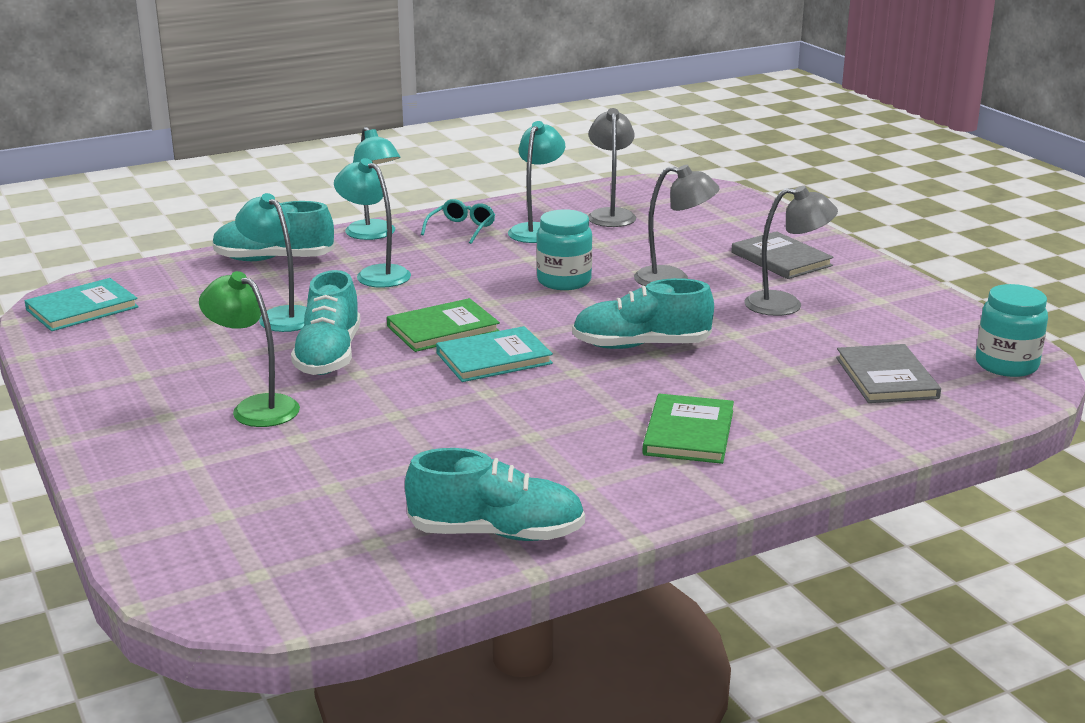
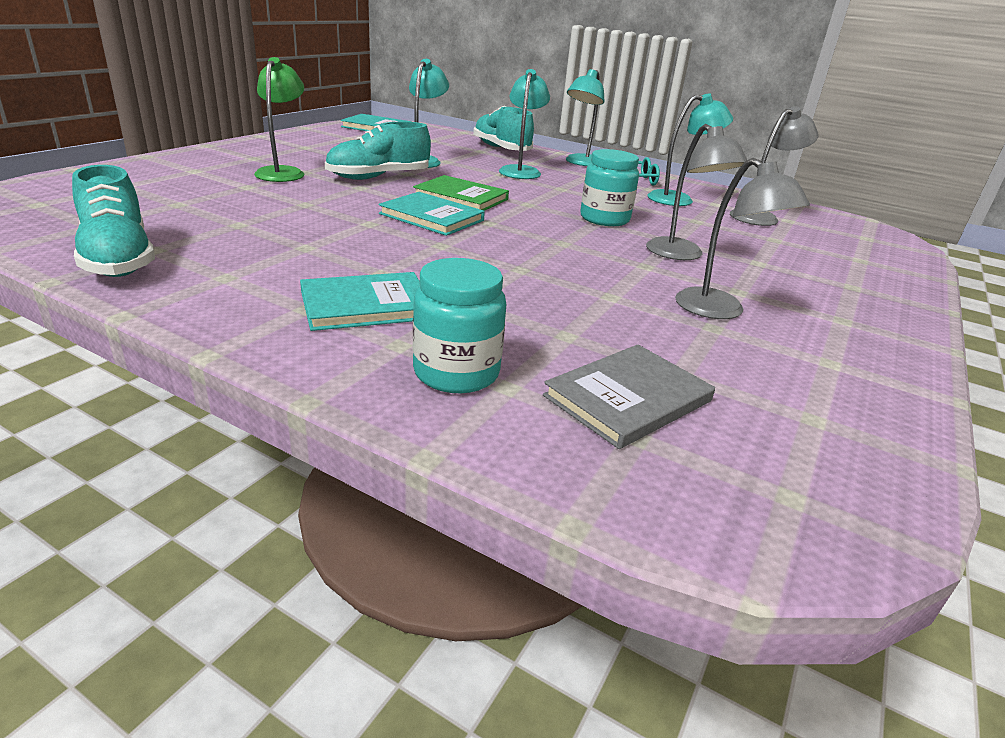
camera: 55 degrees right, 5 degrees up
(641, 346) = (525, 261): turquoise shoe -> none
(688, 433) = (366, 305): green book -> turquoise book
(781, 259) = (821, 294): grey book -> none
(1006, 365) = (809, 497): turquoise jar -> turquoise jar (456, 373)

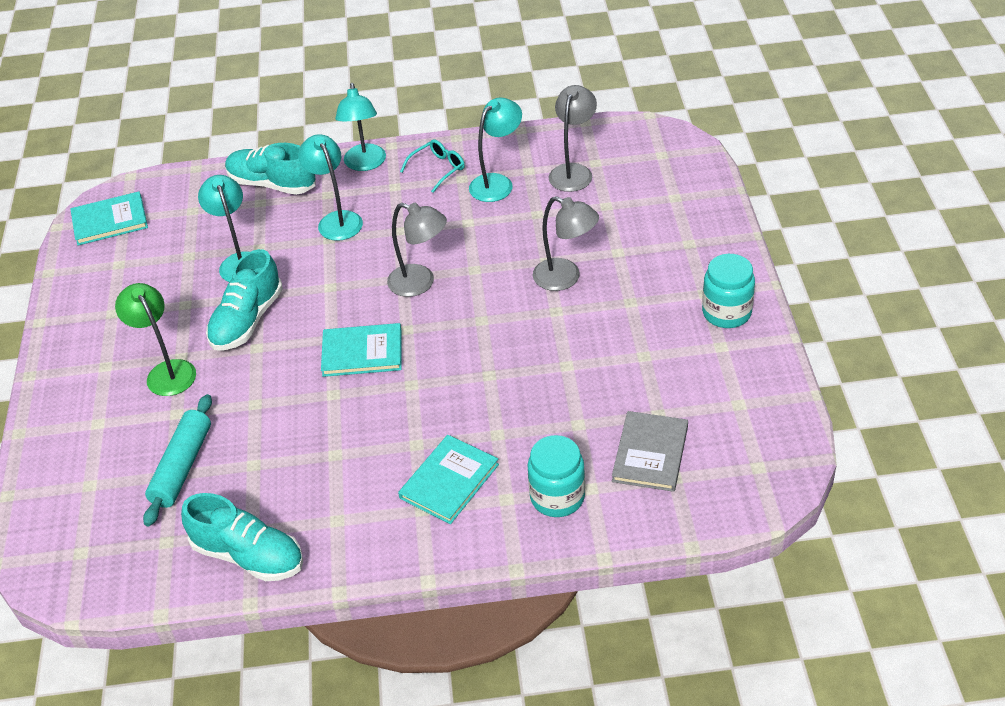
camera: 30 degrees left, 15 degrees up
(192, 204) = (182, 467): none -> turquoise rolling pin
(461, 197) = (346, 305): green book -> none
(604, 219) = (475, 261): turquoise jar -> turquoise jar (726, 313)
(720, 311) = (636, 335): grey lamp -> grey lamp (420, 283)

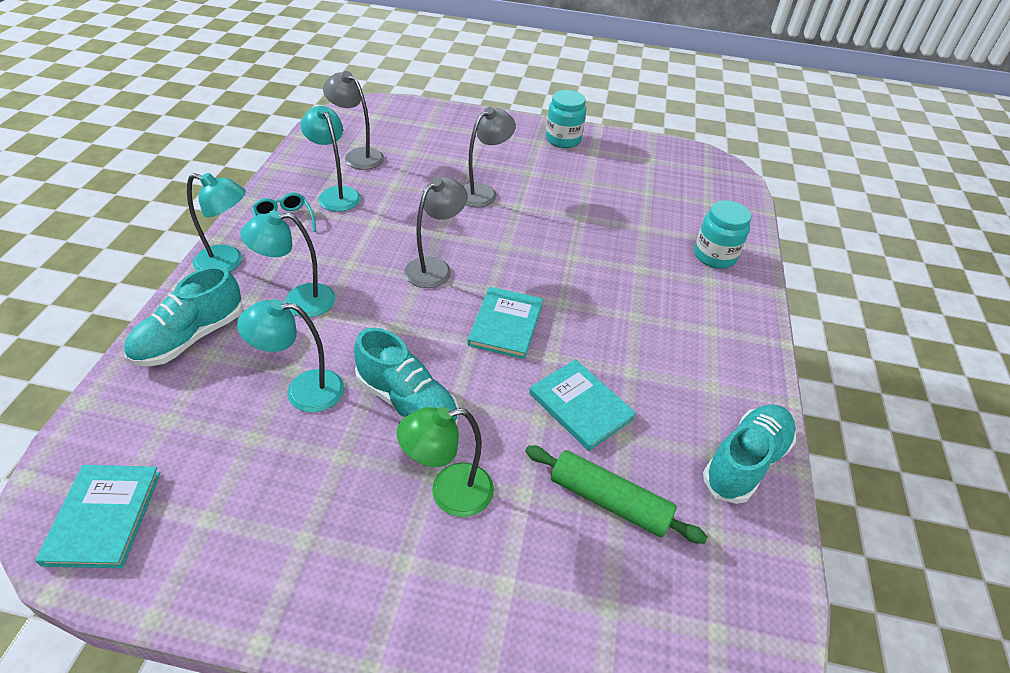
camera: 80 degrees left, 0 degrees up
(182, 467) = (609, 501): turquoise rolling pin -> green rolling pin
(449, 481) = (684, 307): turquoise book -> turquoise book (580, 406)
(650, 453) = (684, 205): grey book -> none

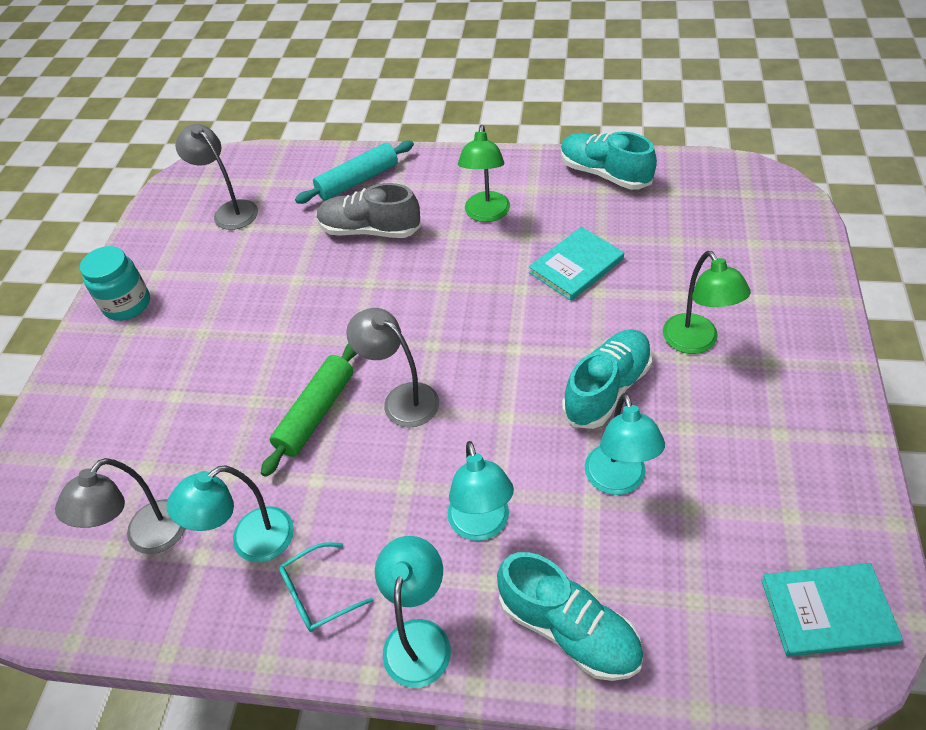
camera: 85 degrees left, 5 degrees up
(483, 192) = (247, 373): grey lamp -> grey lamp (230, 211)
(505, 324) = (484, 326): turquoise book -> none
(609, 501) = (667, 245): green rolling pin -> green rolling pin (316, 413)
(641, 260) = (370, 230): none -> grey shoe
(666, 343) = (486, 214): none -> green lamp
(714, 256) = (358, 181): turquoise jar -> turquoise rolling pin

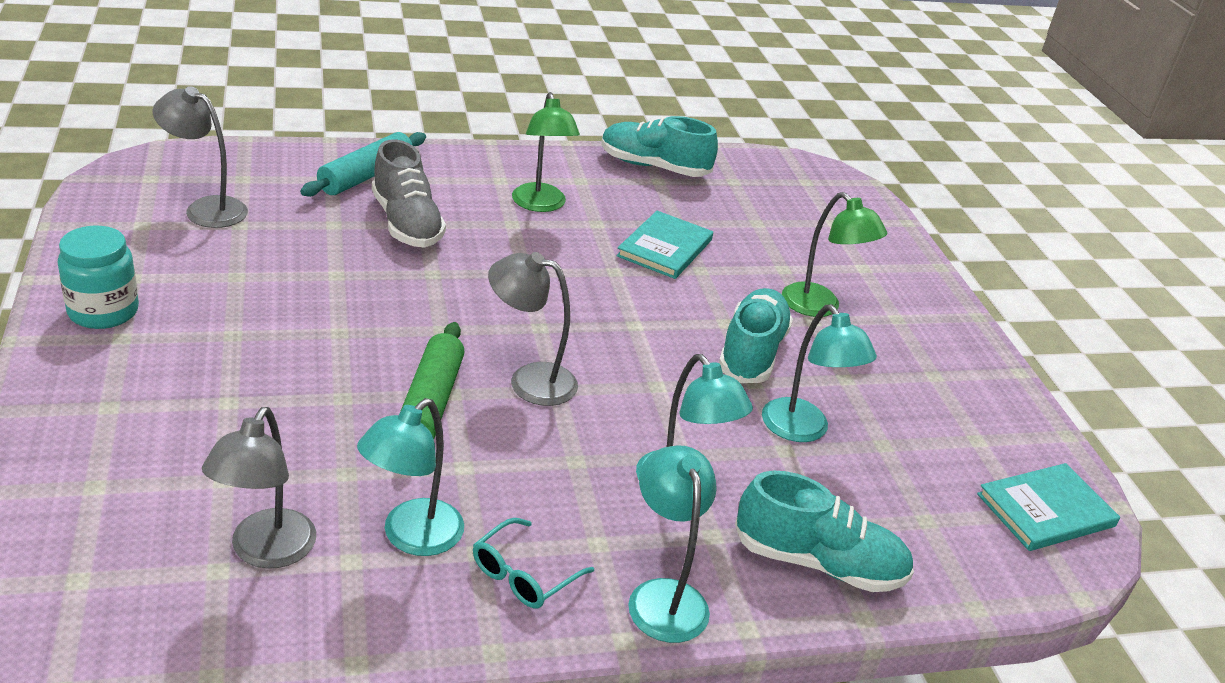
camera: 30 degrees left, 15 degrees down
(370, 230) = (407, 223): grey shoe -> grey shoe turned 105 degrees counterclockwise

